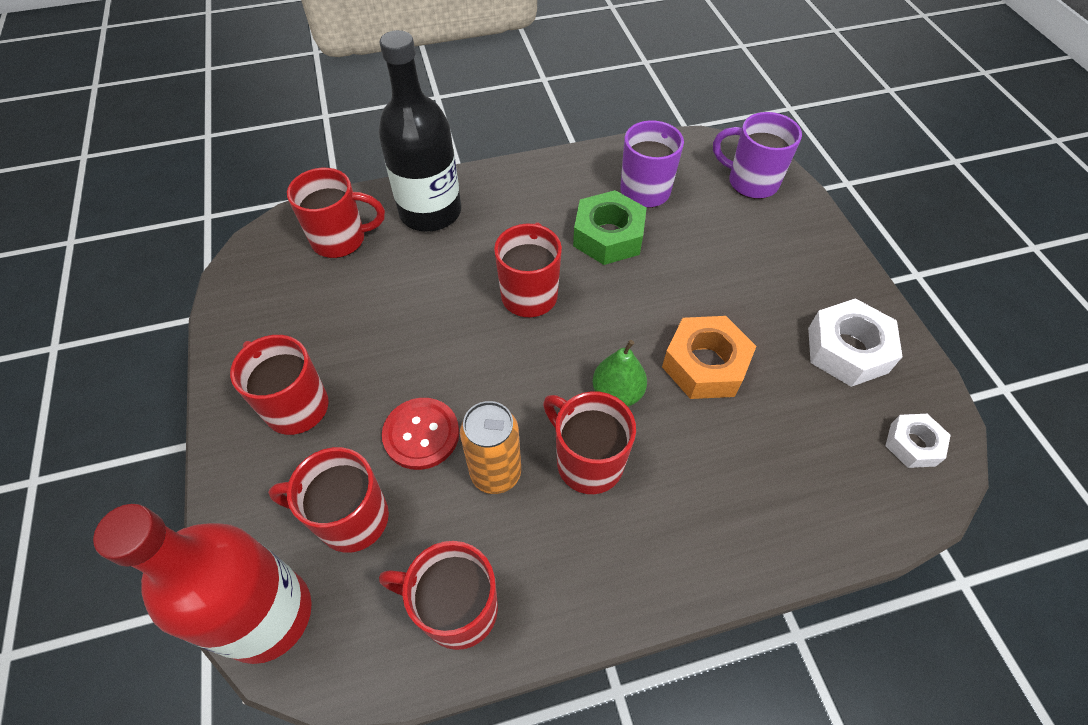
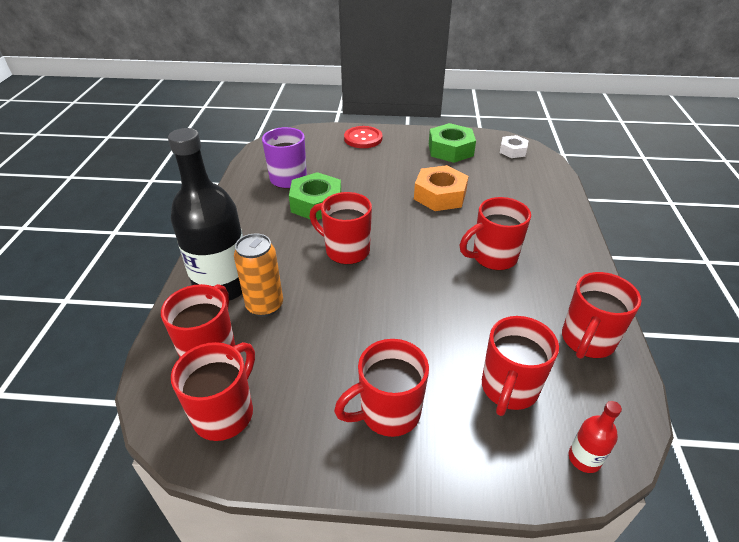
camera: 70 degrees left, 15 degrees down
(267, 615) = (584, 458): red bottle -> red bottle, size x0.41
(273, 280) = (225, 413): none -> red mug
(421, 434) = (446, 333): red button -> red button (363, 138)
(495, 473) = (490, 300): orange can -> orange can (265, 306)
(617, 393) = (446, 233): green pear -> none
(751, 182) = (312, 141): purple mug -> none
(847, 350) = (450, 150): white nut -> green nut

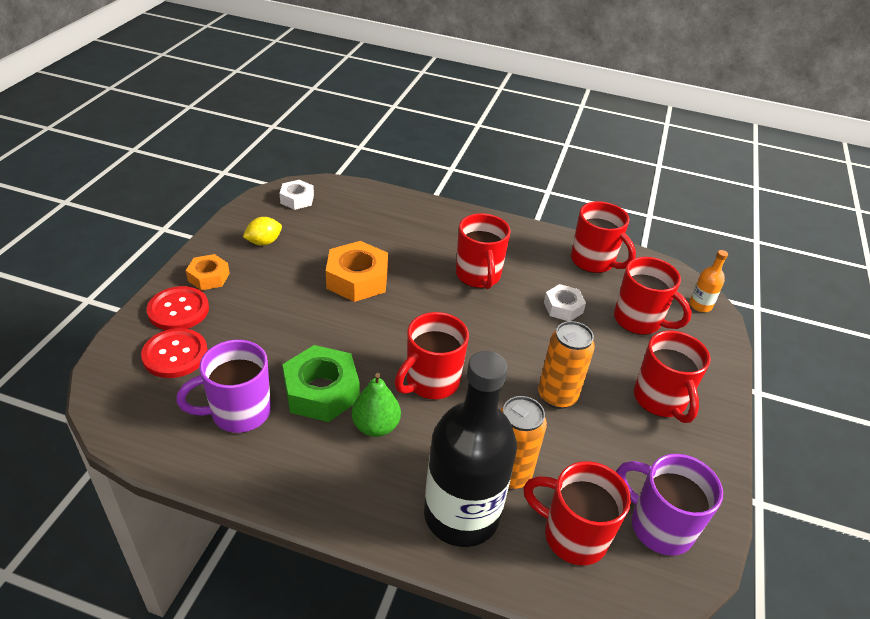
camera: 80 degrees left, 0 degrees up
(225, 413) = (659, 526): red mug -> purple mug
(293, 232) = (375, 426): none -> green pear
(325, 147) = (175, 354): none -> red button
(361, 327) = (557, 396): none -> orange can
(399, 140) = (208, 277): none -> orange nut
(450, 150) = (264, 242): green nut -> yellow lemon
(488, 321) = (563, 307): none -> white nut
(584, 458) = (700, 305): red bottle -> orange bottle

